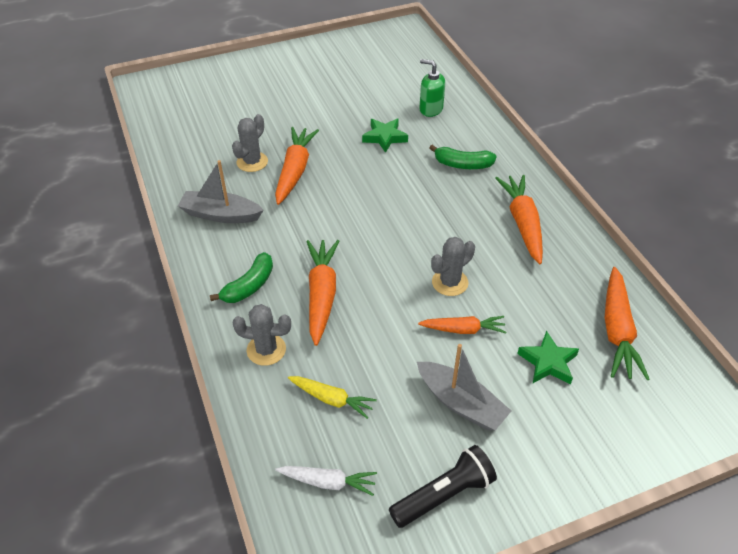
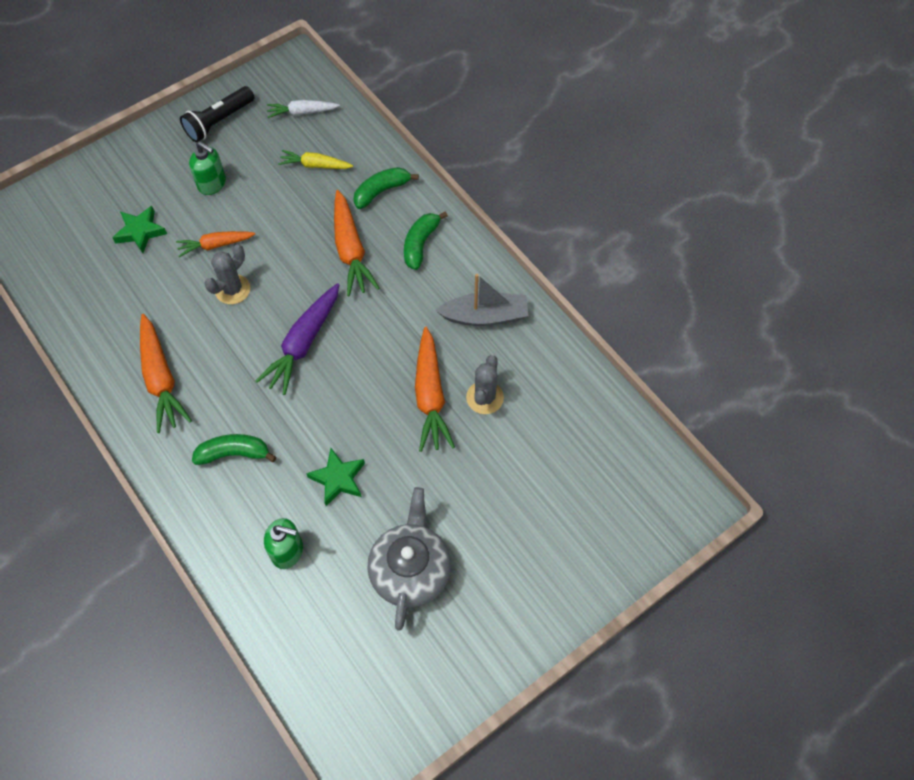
camera: 165 degrees right, 15 degrees up
(266, 350) = (381, 191): grey cactus -> green banana
(349, 88) = (410, 570): none -> grey teapot
(390, 225) = (303, 343): none -> purple carrot
(461, 403) = (212, 184): grey boat -> green soap dispenser
(617, 330) = (76, 274): orange carrot -> none

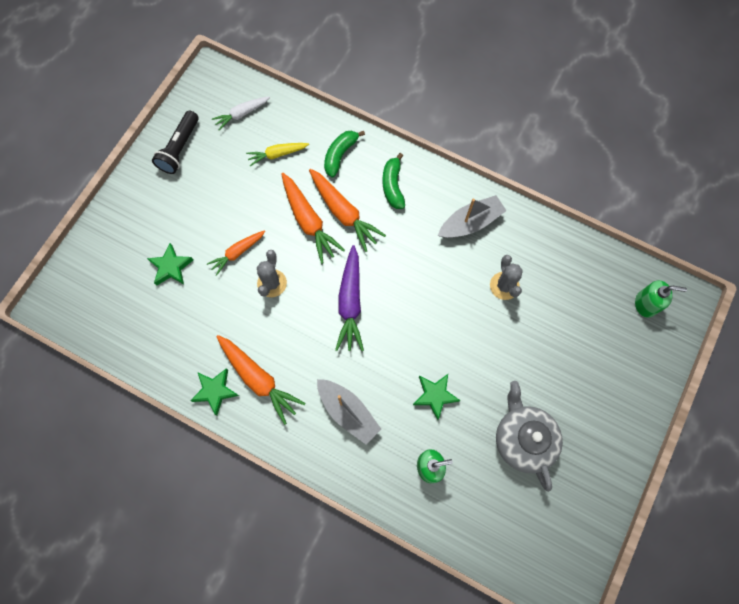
camera: 25 degrees left, 10 degrees up
(110, 371) = (215, 391): none -> green star
(212, 184) = (205, 203): green soap dispenser -> green soap dispenser (646, 304)
(234, 453) = (348, 412): green banana -> grey boat
(430, 396) = (465, 302): orange carrot -> orange carrot (308, 221)

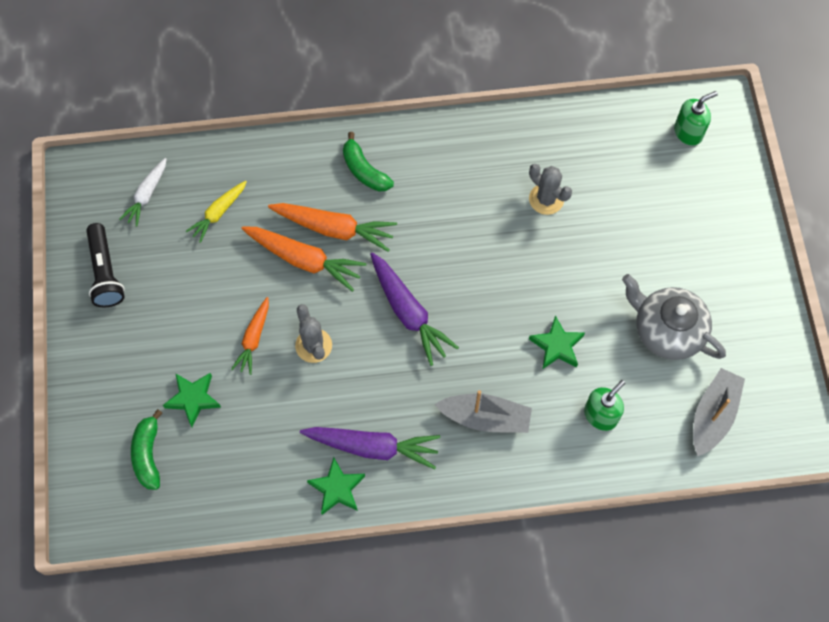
camera: 35 degrees left, 5 degrees down
(258, 379) = (372, 447): orange carrot -> purple carrot
(340, 155) = (286, 173): green banana -> green banana (148, 455)
(470, 223) = (469, 159): grey boat -> grey boat (713, 415)

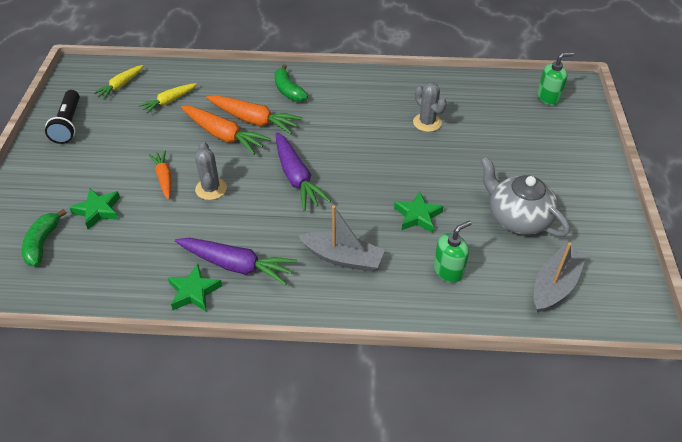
camera: 10 degrees right, 20 degrees down
(146, 195) = (121, 85): white carrot -> yellow carrot
(253, 339) = (164, 178): orange carrot -> orange carrot turned 135 degrees clockwise

